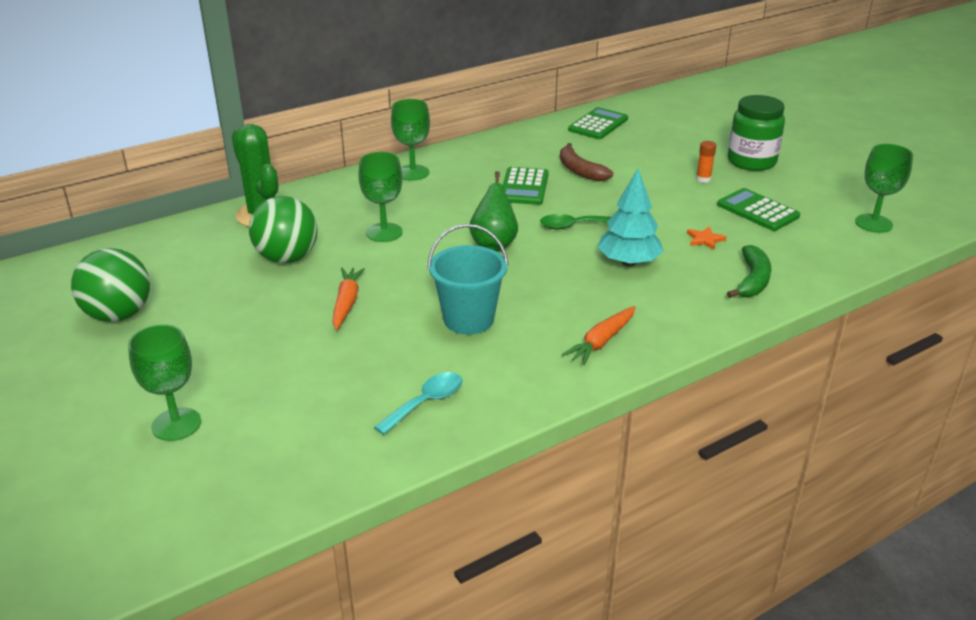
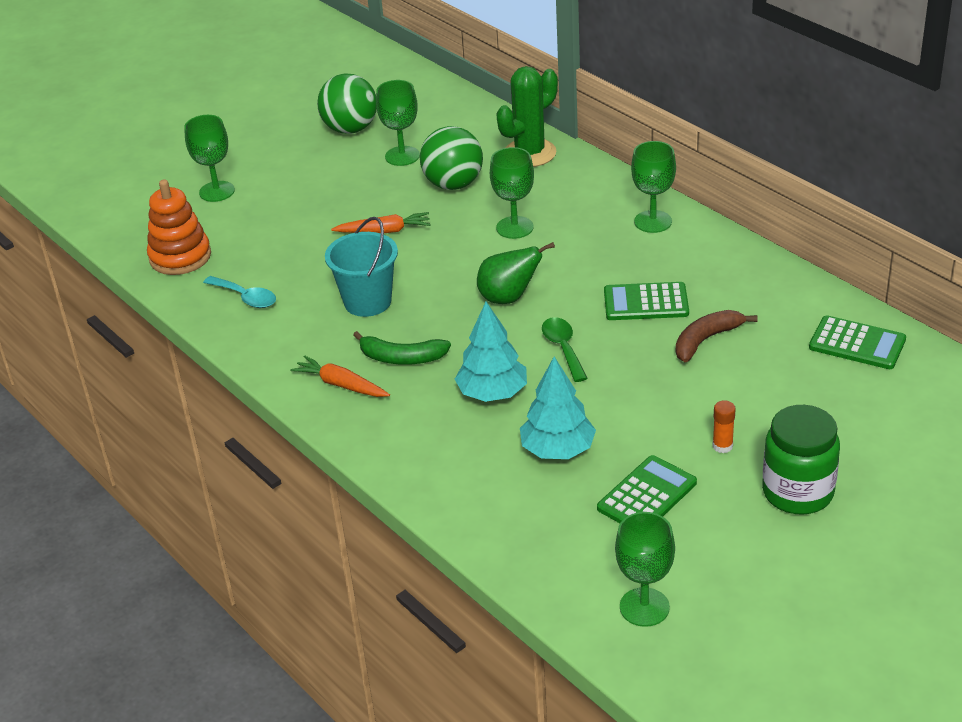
camera: 85 degrees right, 5 degrees up
(207, 284) = (402, 156): none -> green goblet
(312, 458) = (180, 257): none -> orange stacking toy
(705, 240) = (557, 450): orange star -> turquoise tree
(752, 280) = (473, 488): green banana -> green banana (401, 358)

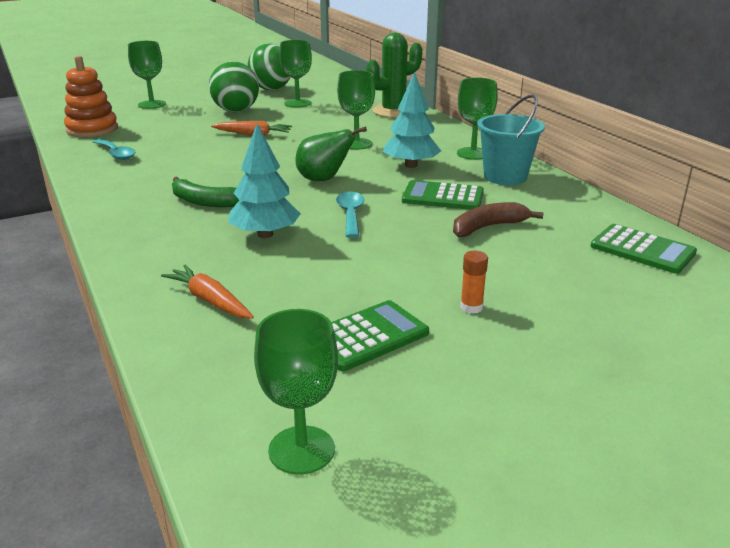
camera: 10 degrees right, 10 degrees down
(341, 385) = (139, 210): orange carrot -> orange carrot (210, 300)
(367, 302) = (207, 167): turquoise bucket -> turquoise bucket (505, 176)
(453, 184) = (324, 119): green ball -> green ball (236, 111)
(557, 450) = (297, 283): turquoise tree -> turquoise tree (411, 165)
(563, 348) = (350, 214): green spoon -> turquoise spoon
(797, 492) = (543, 362): green jar -> none

